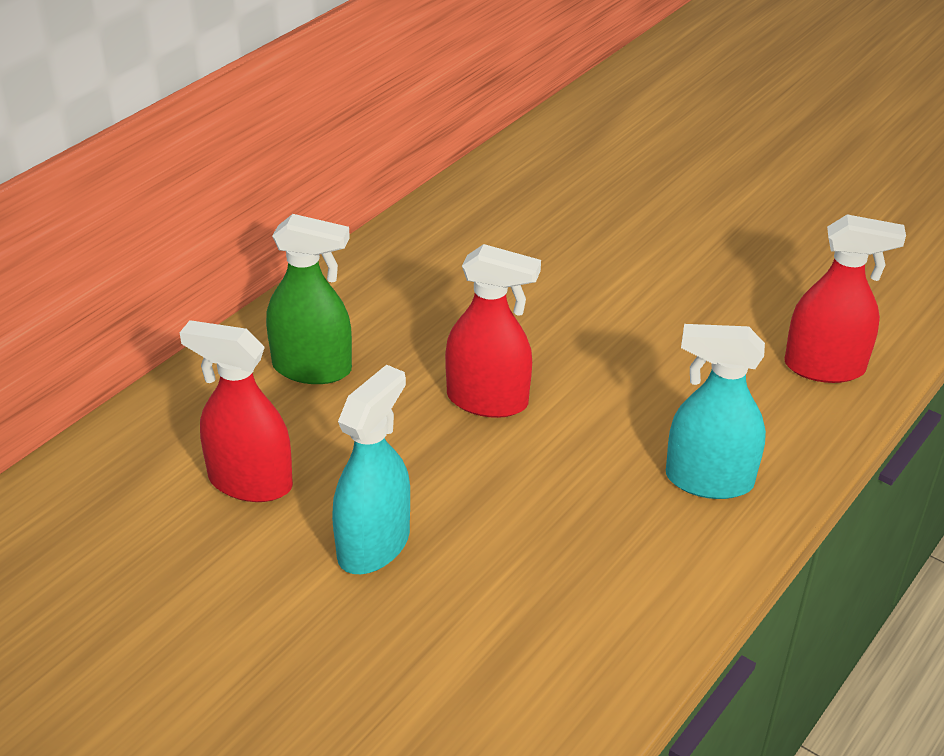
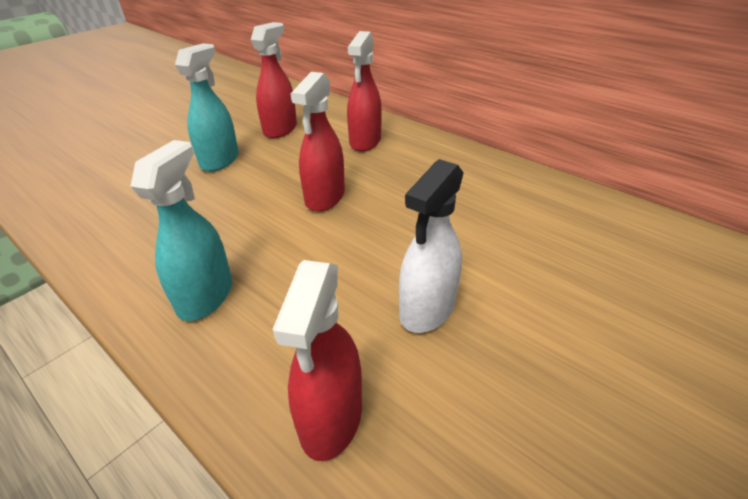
camera: 95 degrees right, 0 degrees up
(312, 368) = (365, 141): green spray bottle -> red spray bottle
(374, 545) = (220, 160): turquoise spray bottle -> turquoise spray bottle turned 105 degrees counterclockwise
(684, 312) = (427, 309): none -> white spray bottle

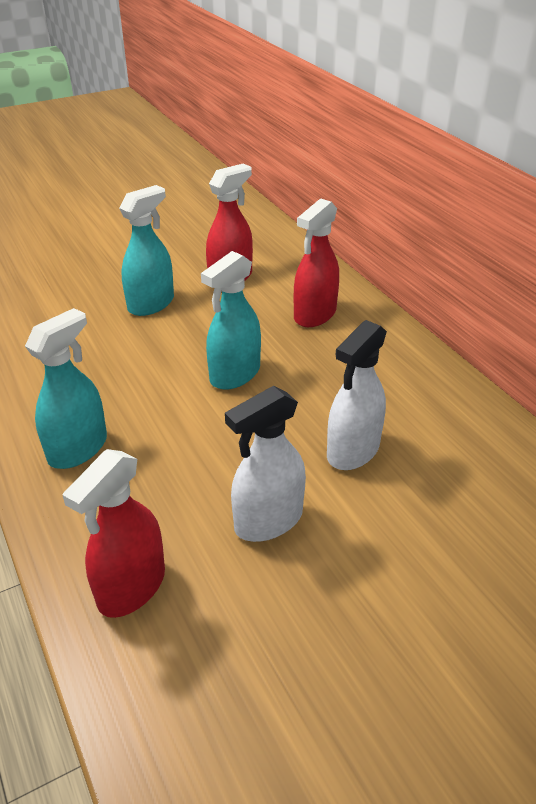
camera: 20 degrees right, 0 degrees up
(325, 197) = (234, 374): red spray bottle -> turquoise spray bottle
(460, 232) = (353, 451): none -> white spray bottle

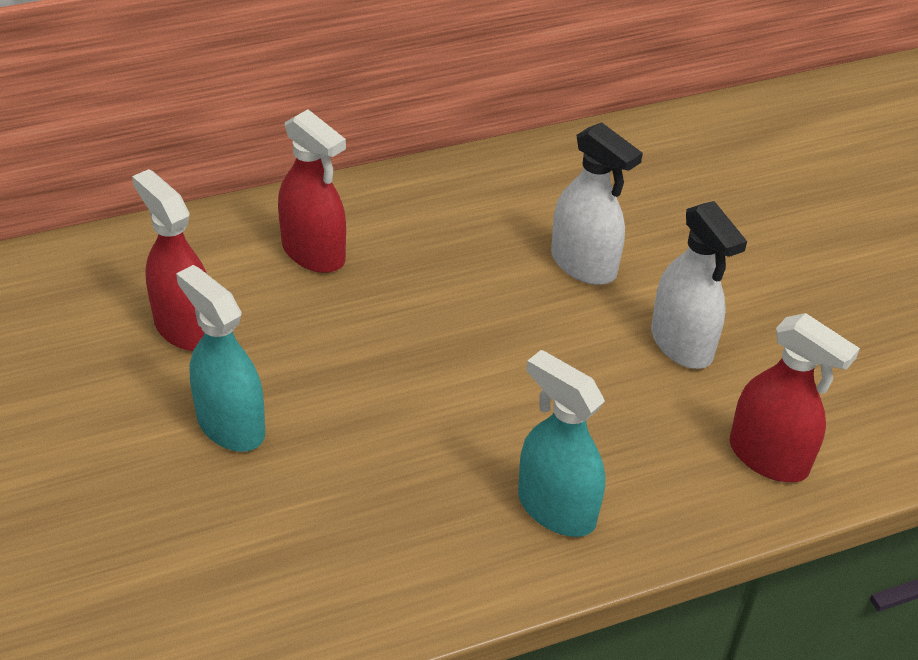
camera: 85 degrees left, 5 degrees up
(234, 374) = (430, 346): turquoise spray bottle -> none

